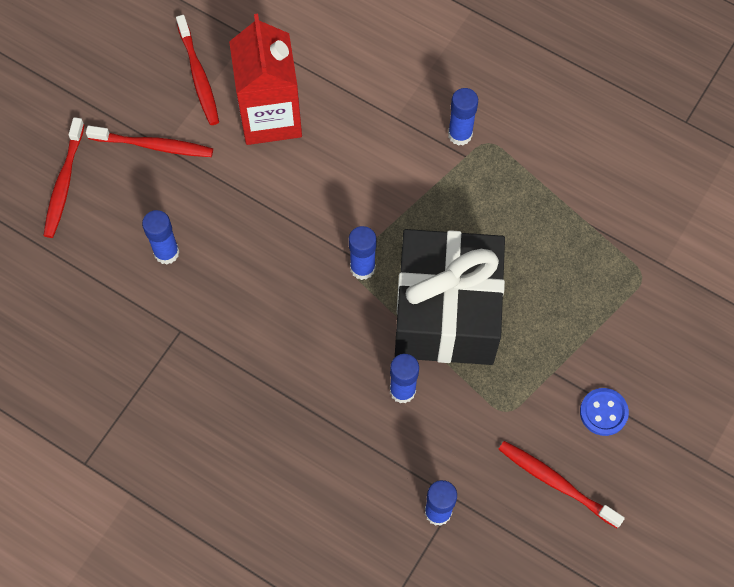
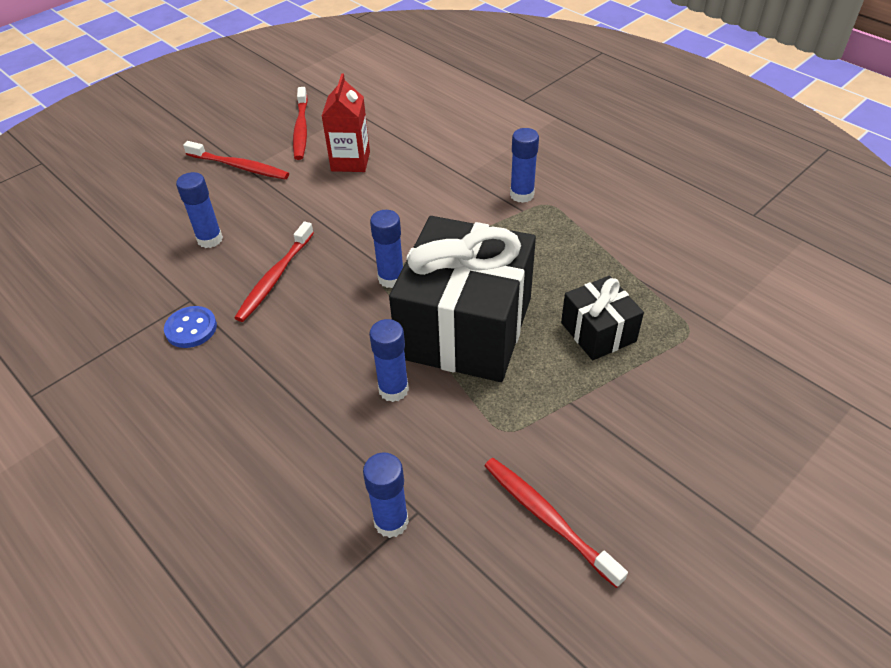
camera: 15 degrees right, 20 degrees down
(64, 183) = (149, 180): red toothbrush -> red toothbrush (275, 278)
(270, 117) = (350, 161): red carton -> red carton, size x0.66
(564, 294) = (598, 332): none -> black gift
(603, 412) = (622, 452): blue button -> blue button (191, 328)

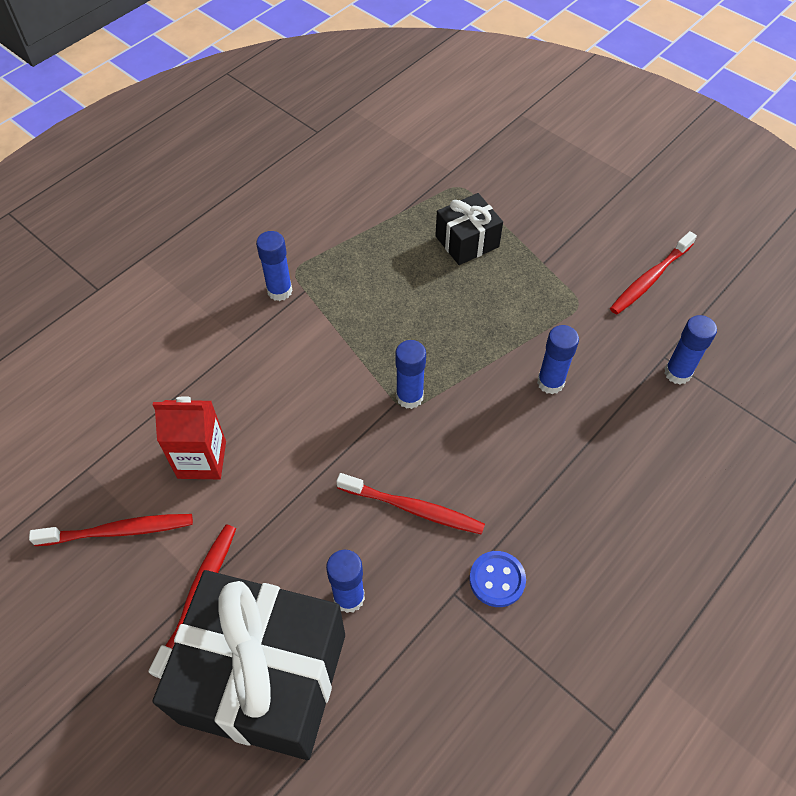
camera: 95 degrees left, 10 degrees up
(465, 327) = (471, 333): black gift -> black gift (264, 678)

